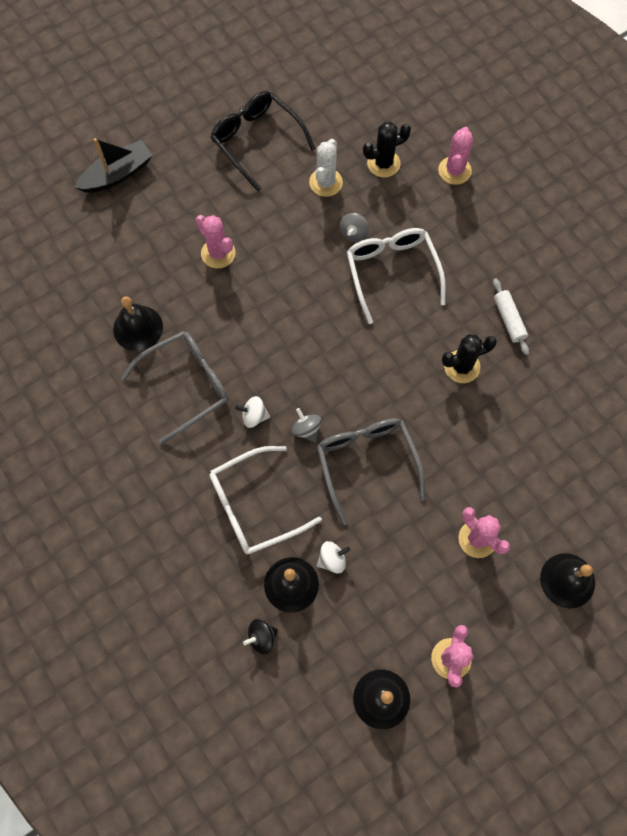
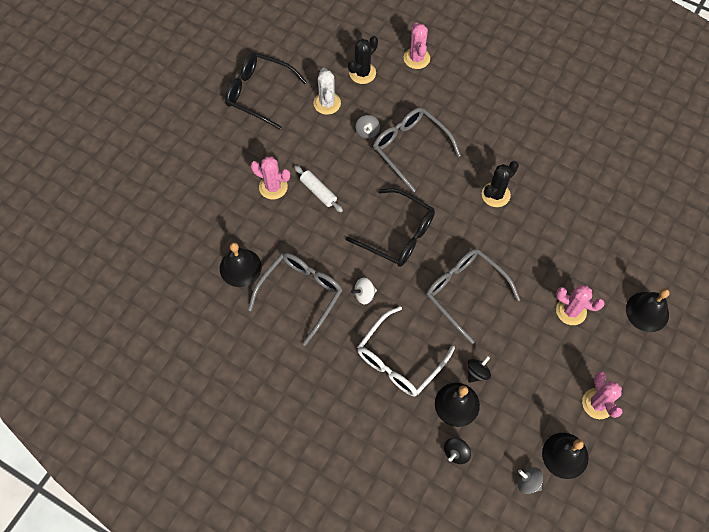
camera: 25 degrees left, 5 degrees down
(117, 174) = (162, 159): black boat -> none
(306, 429) = (408, 287): grey spinning top -> grey spinning top (528, 482)
(327, 366) = (399, 235): none -> black glasses
(332, 559) = (477, 372): white spinning top -> black spinning top
(392, 271) = (409, 148): white glasses -> grey glasses
(509, 319) = (511, 148): white rolling pin -> white rolling pin (318, 191)

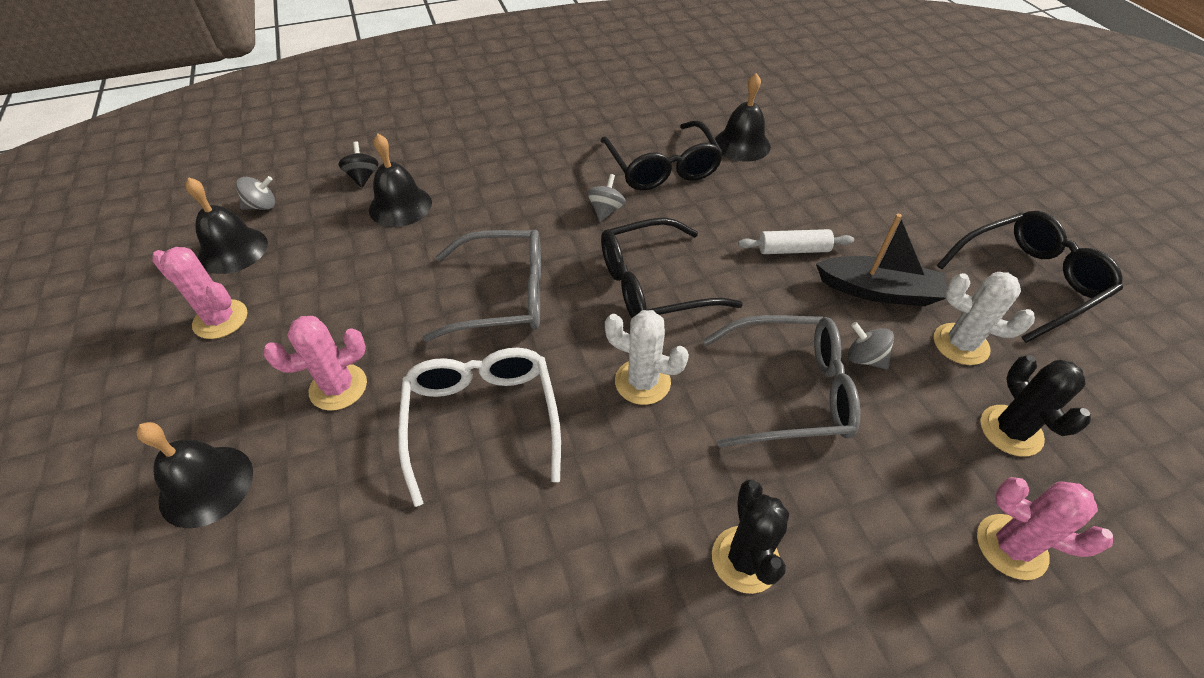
camera: 130 degrees right, 15 degrees down
(273, 187) = (836, 216): pink cactus -> none
(301, 293) = (662, 168): grey glasses -> black glasses
(318, 145) = (878, 291): none -> black boat
(364, 295) = (606, 210): white spinning top -> grey spinning top
(399, 360) = (500, 193): white glasses -> white glasses (482, 418)
(455, 201) = (642, 382): none -> white cactus
(477, 372) = (405, 241): black spinning top -> none
(495, 195) = (602, 442): black cactus -> black cactus (745, 559)

